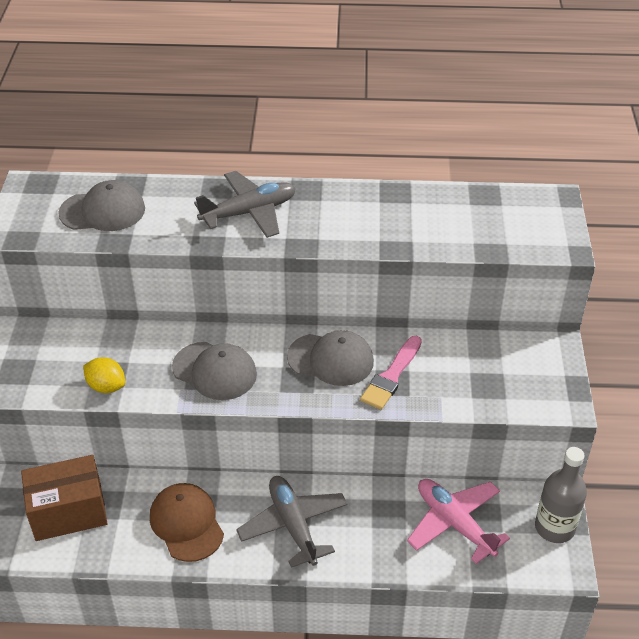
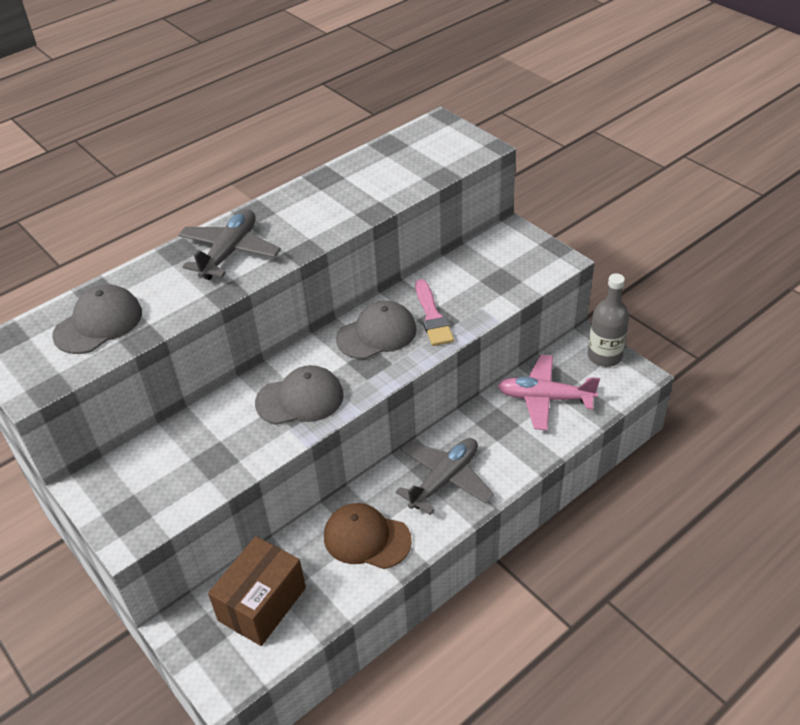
camera: 40 degrees left, 0 degrees up
(106, 386) = (225, 470): yellow lemon -> none
(293, 525) = (444, 480): grey plane -> grey plane turned 105 degrees clockwise

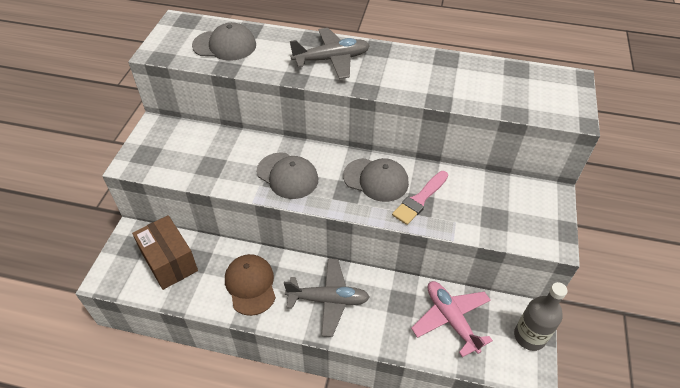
camera: 50 degrees right, 5 degrees up
(262, 604) = (169, 262): brown box -> brown box turned 60 degrees clockwise

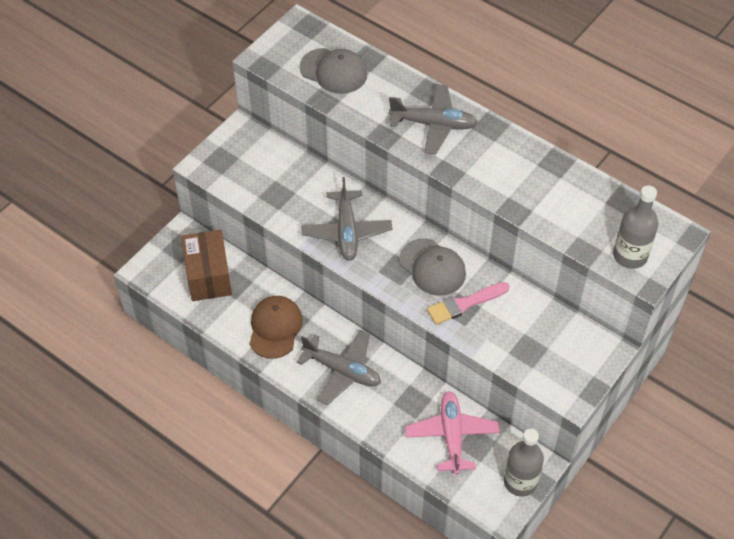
camera: 25 degrees right, 5 degrees up
(287, 175) = (346, 231): grey cap -> grey plane
(552, 105) = (630, 255): none -> grey bottle

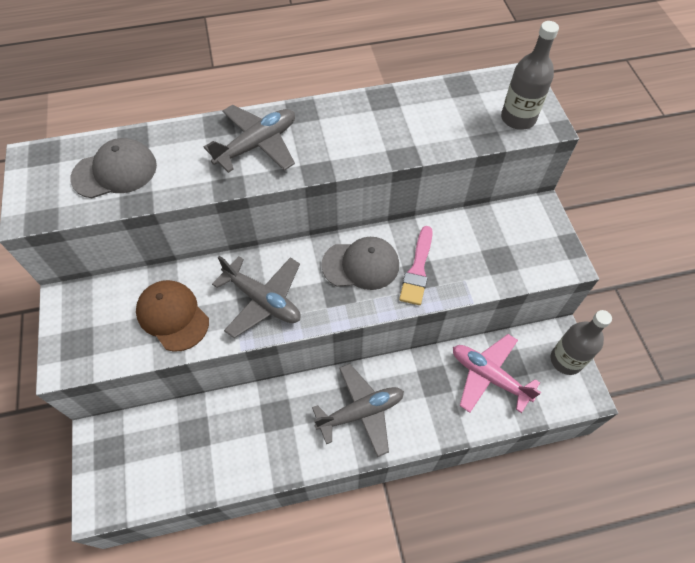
camera: 50 degrees left, 5 degrees up
(208, 276) = (164, 449): brown box -> none
(275, 328) = (270, 434): brown cap -> brown cap (173, 316)

